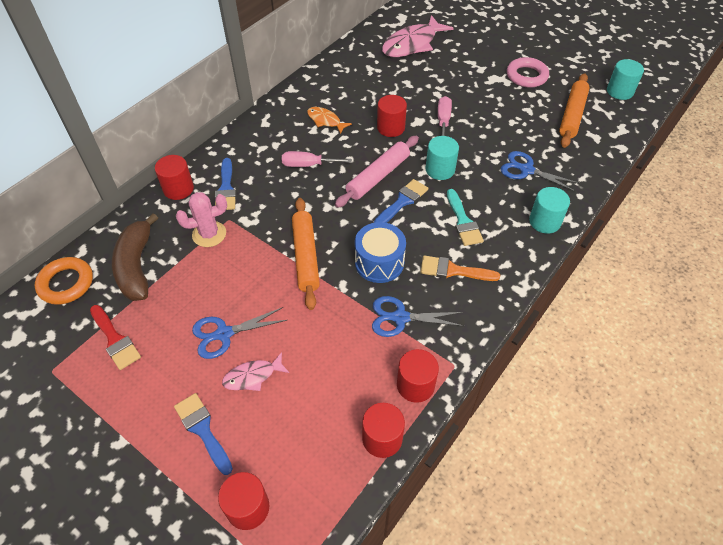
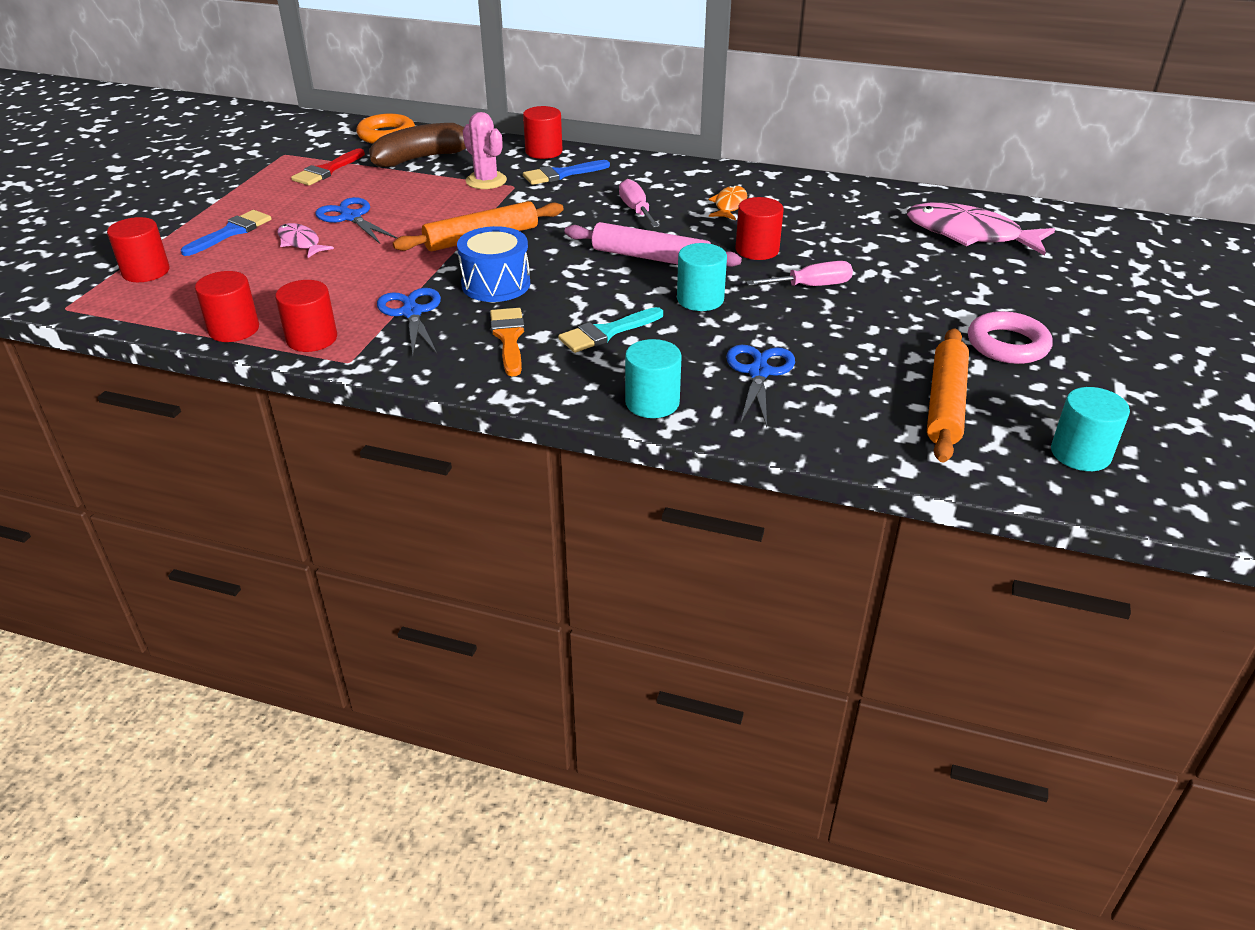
camera: 70 degrees right, 15 degrees down
(402, 201) = (615, 282): blue brush -> none
(572, 115) = (945, 404): orange rolling pin -> orange rolling pin turned 75 degrees counterclockwise

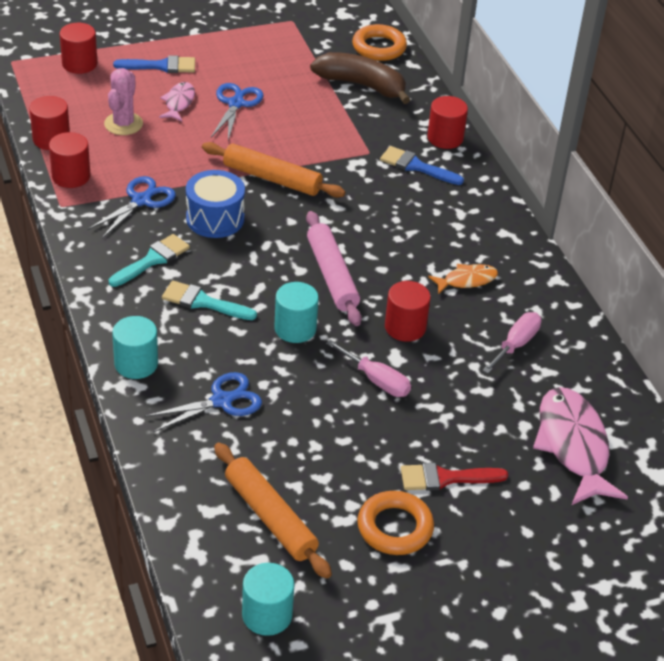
camera: 50 degrees right, 5 degrees up
(327, 170) = (290, 53): red brush -> red brush (445, 478)
(486, 181) = (361, 135): pink cactus -> pink cactus (123, 124)
(509, 338) = (152, 260): orange brush -> turquoise brush
(636, 210) = (400, 234): pink screwdriver -> pink screwdriver (516, 344)
(945, 404) = (270, 517): orange rolling pin -> orange rolling pin turned 75 degrees clockwise
(1007, 344) = (395, 527): pink ring -> orange ring

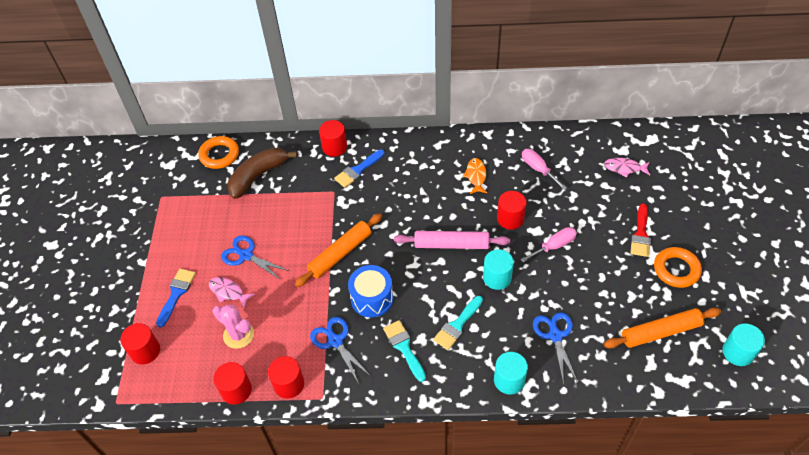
camera: 65 degrees left, 10 degrees up
(573, 445) = (624, 168): pink fish -> pink fish, size x0.52

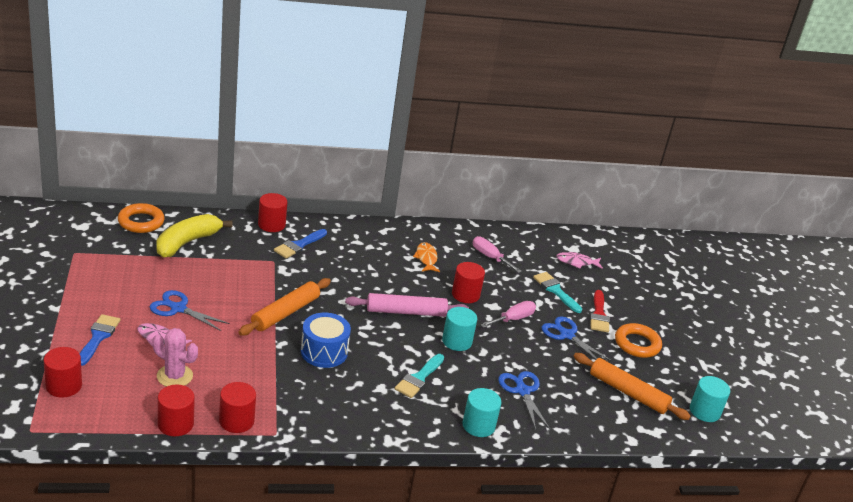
camera: 15 degrees left, 20 degrees down
(258, 176) = (187, 243): brown banana -> yellow banana
(335, 341) = (286, 386): blue scissors -> blue scissors (567, 335)
(404, 347) = (363, 394): turquoise brush -> turquoise brush (555, 290)
(660, 332) = (628, 392): orange rolling pin -> orange rolling pin turned 60 degrees clockwise

